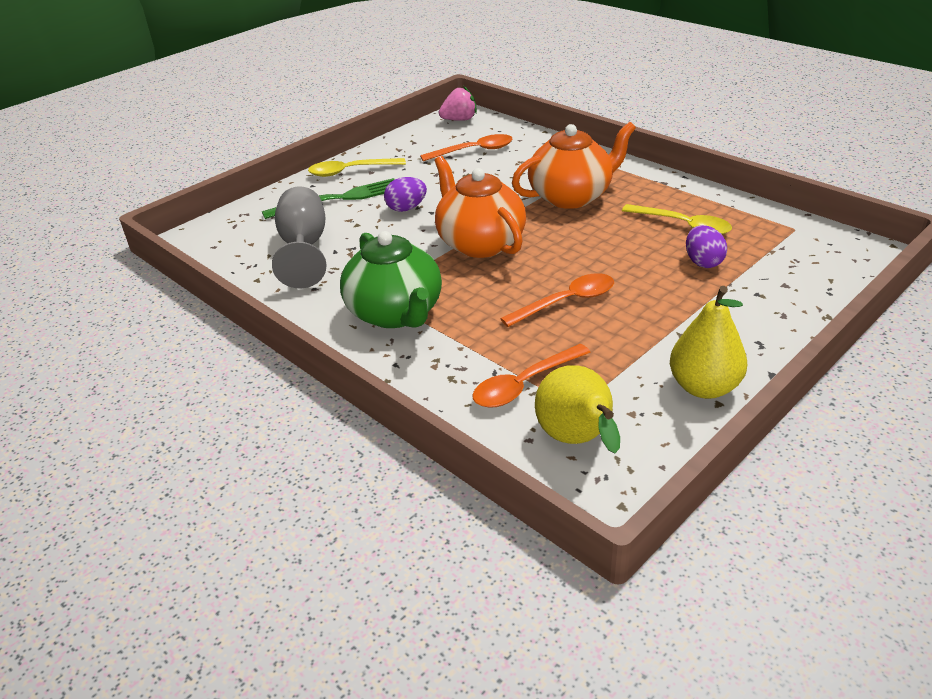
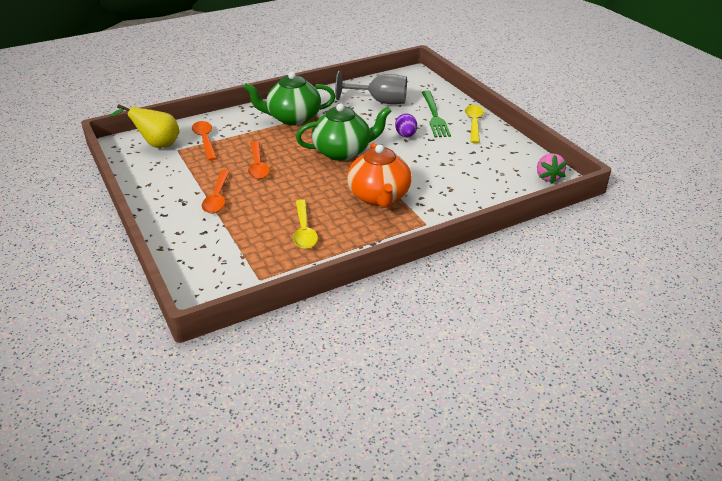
camera: 105 degrees right, 0 degrees up
(473, 151) = (481, 173): orange spoon -> orange spoon (217, 197)
(480, 243) = (343, 152): orange teapot -> green teapot
(683, 225) = (304, 230): yellow spoon -> yellow spoon turned 60 degrees counterclockwise
(703, 262) = (254, 223): purple egg -> none
(704, 387) = (152, 185): yellow pear -> none

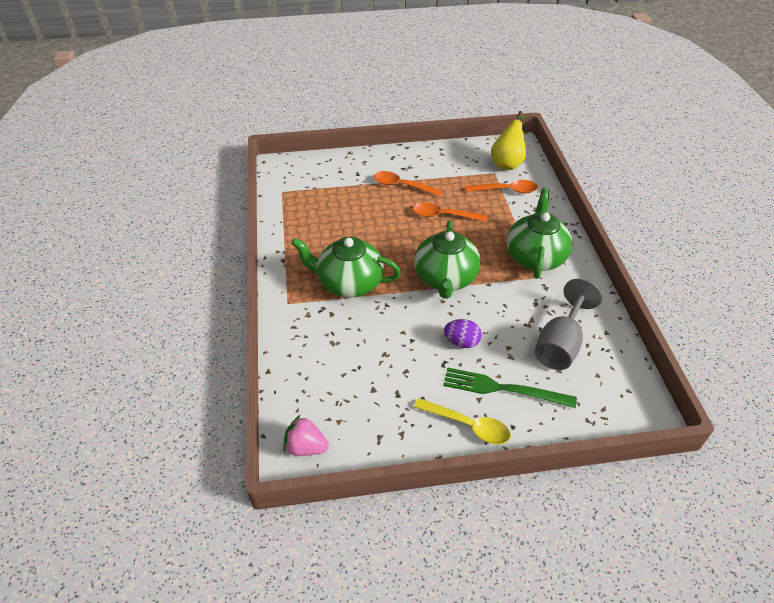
camera: 110 degrees right, 10 degrees up
(304, 230) = (326, 224): yellow spoon -> none
(379, 197) = (349, 283): orange teapot -> green teapot

